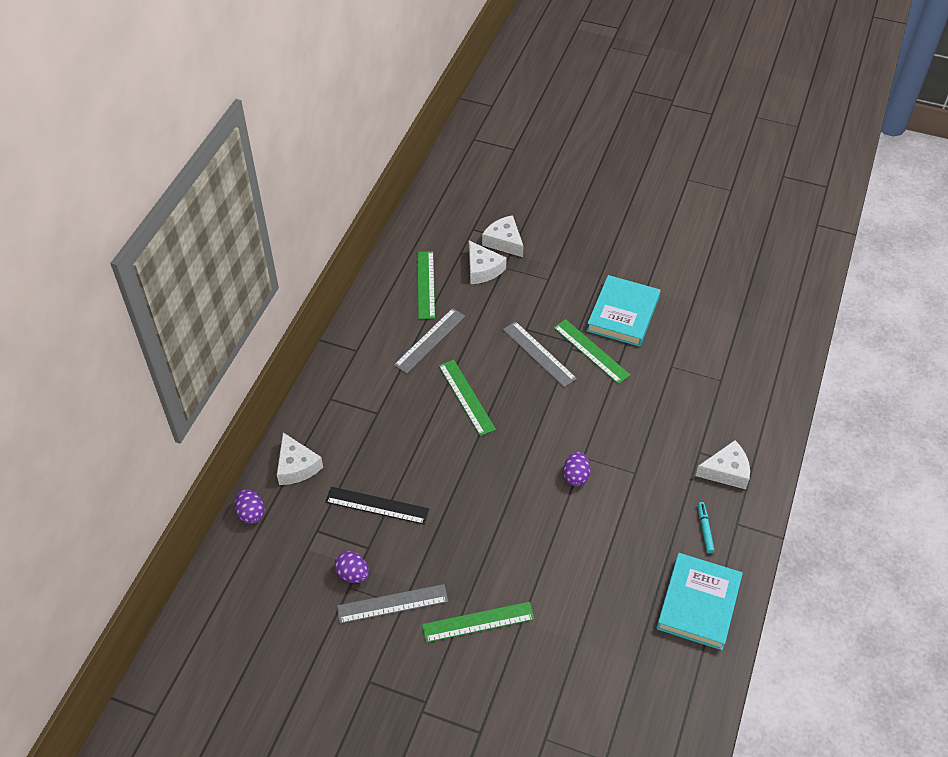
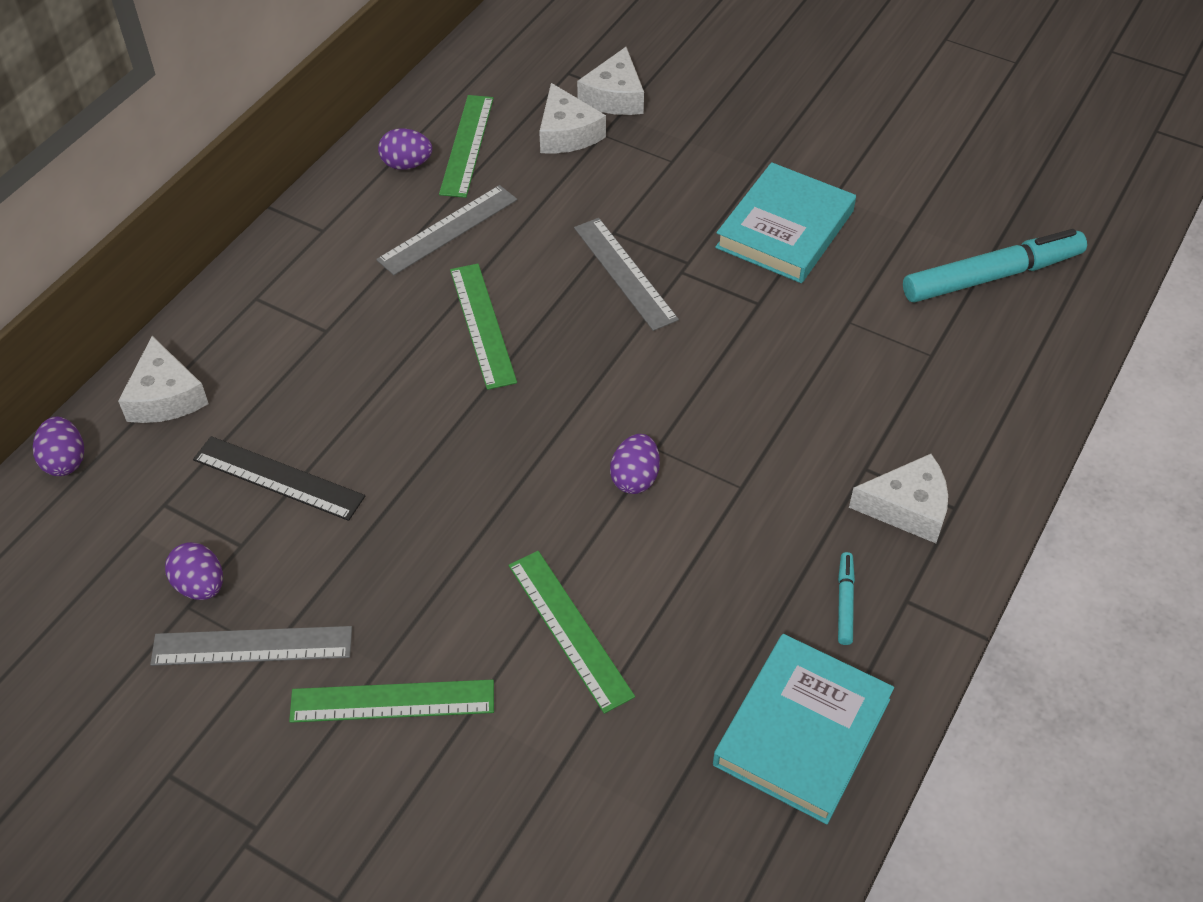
camera: 10 degrees right, 0 degrees up
(393, 302) = (406, 164): none -> purple egg
(504, 241) = (614, 96): white cheese -> white cheese turned 135 degrees counterclockwise
(591, 351) = (715, 280): green ruler -> green ruler (570, 629)
(743, 327) = (991, 276): none -> turquoise marker

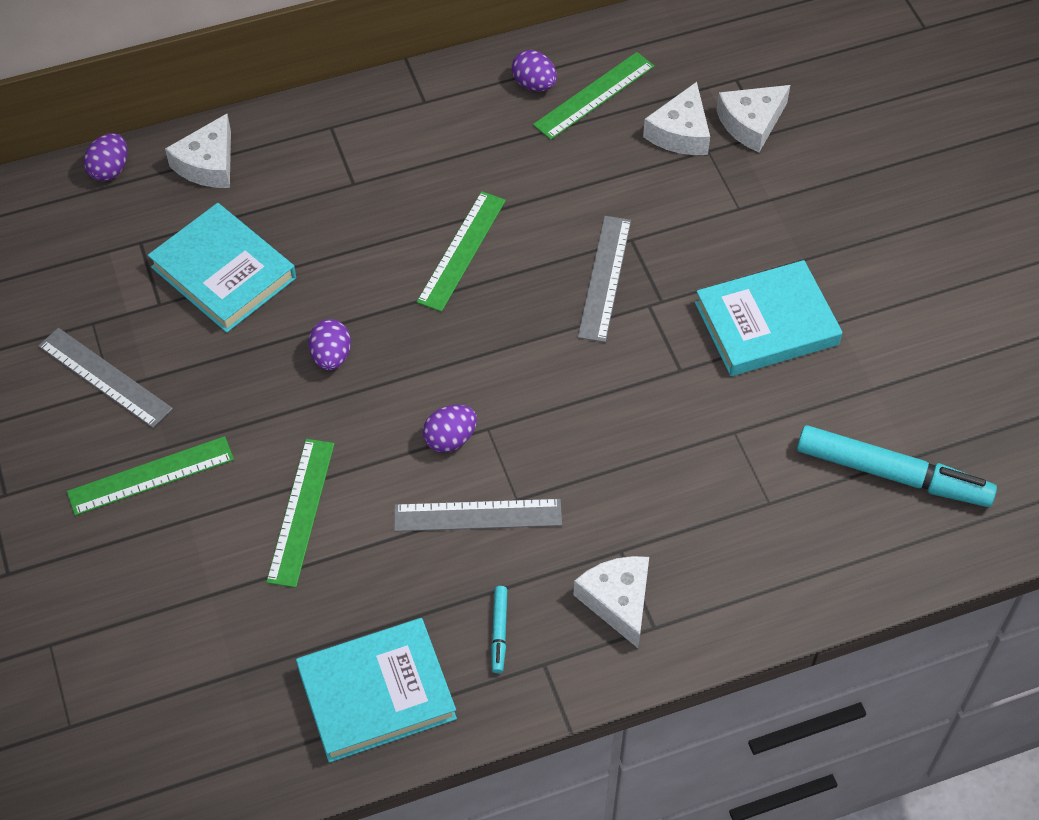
camera: 40 degrees right, 5 degrees up
(200, 585) = (111, 314): purple egg -> purple egg (331, 356)
(278, 478) = (223, 273): black ruler -> turquoise book
(392, 701) = (151, 475): green ruler -> green ruler turned 60 degrees counterclockwise
(448, 230) = (511, 158): grey ruler -> grey ruler (477, 515)
(844, 602) = (499, 632): turquoise marker -> turquoise marker turned 135 degrees clockwise
(907, 508) = (618, 601): white cheese -> white cheese turned 150 degrees counterclockwise

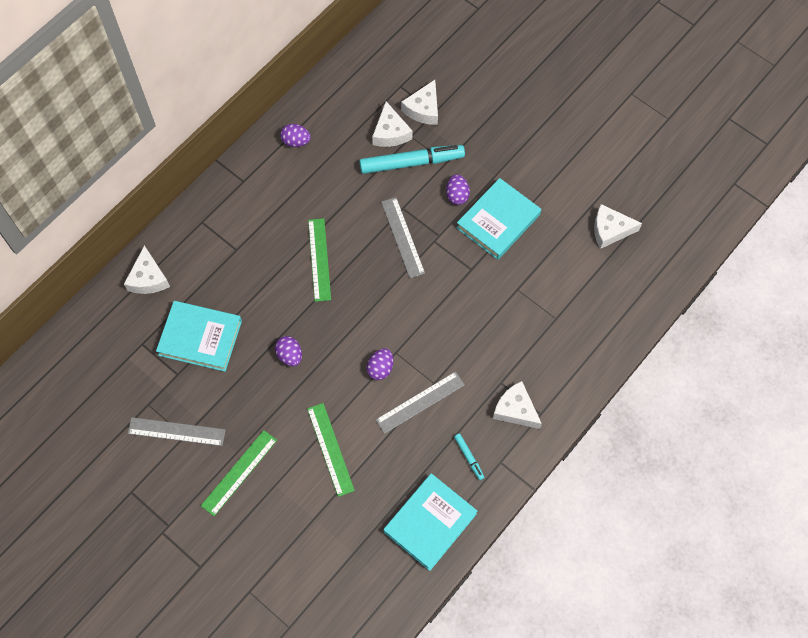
camera: 30 degrees left, 10 degrees up
(110, 170) = (95, 310): purple egg -> purple egg (457, 195)
(594, 95) = (332, 132): green ruler -> none
(892, 474) = (604, 272): turquoise marker -> turquoise marker (411, 162)
(940, 419) = (610, 230): none -> white cheese

